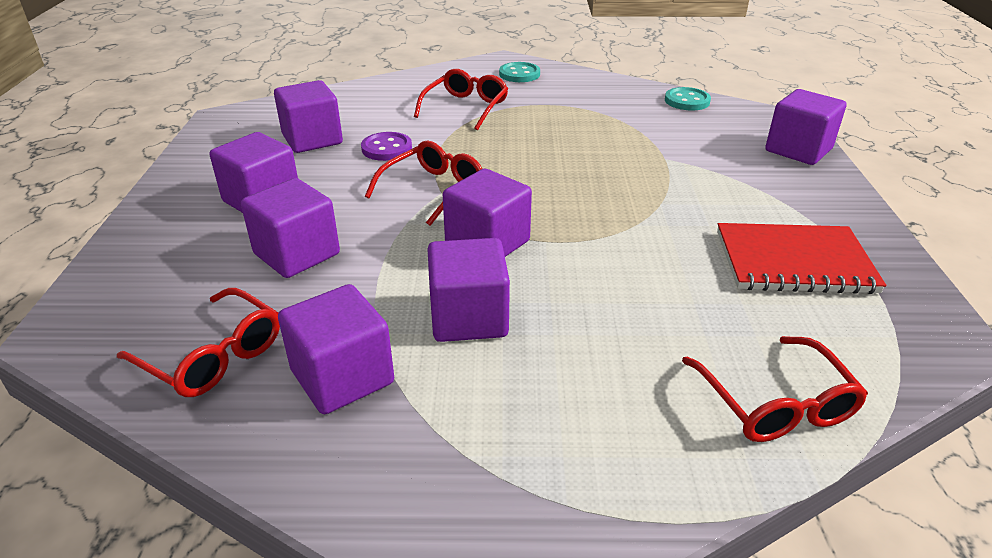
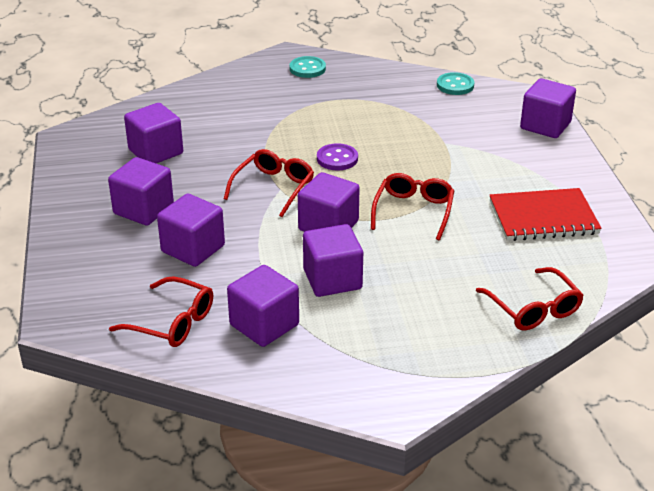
camera: 10 degrees left, 0 degrees up
(387, 148) = (221, 154): purple button -> purple button (337, 159)
(466, 107) = (272, 108): red glasses -> red glasses (413, 211)

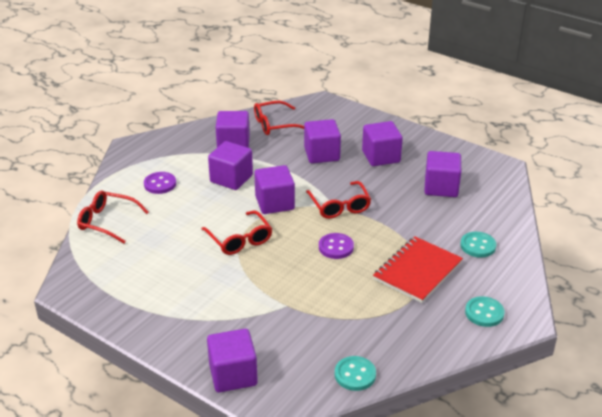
camera: 135 degrees right, 0 degrees up
(225, 100) = (478, 246): none -> turquoise button
(422, 322) = (160, 184): none -> purple button
(543, 218) = (154, 283): red notebook -> red notebook (417, 271)

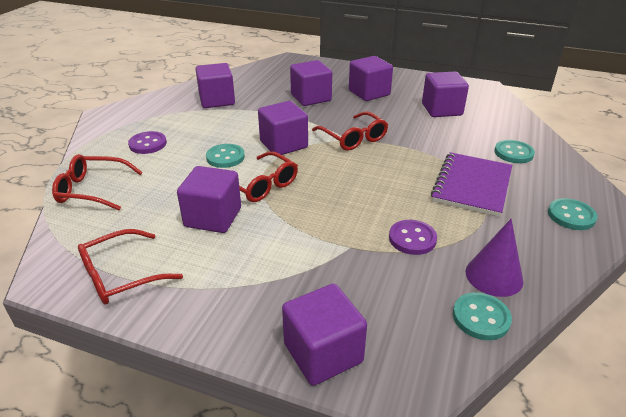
camera: 15 degrees left, 0 degrees up
(220, 208) = (225, 157): none -> turquoise button
(231, 179) = (227, 129): purple cube -> purple cube (213, 217)
(274, 124) = (252, 80): red glasses -> red glasses (120, 276)
(336, 247) = (371, 176): purple button -> purple button (412, 239)
(384, 348) = (494, 276): none -> purple cone
(417, 271) = (472, 186): red notebook -> purple notebook

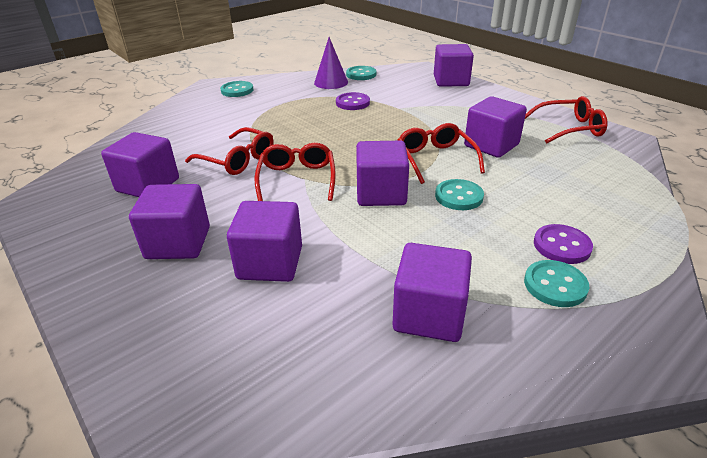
camera: 150 degrees left, 0 degrees up
(92, 190) = (621, 198): red glasses -> red glasses (238, 160)
(472, 186) = (263, 117): purple notebook -> none
(513, 153) = (185, 127): turquoise button -> turquoise button (555, 285)

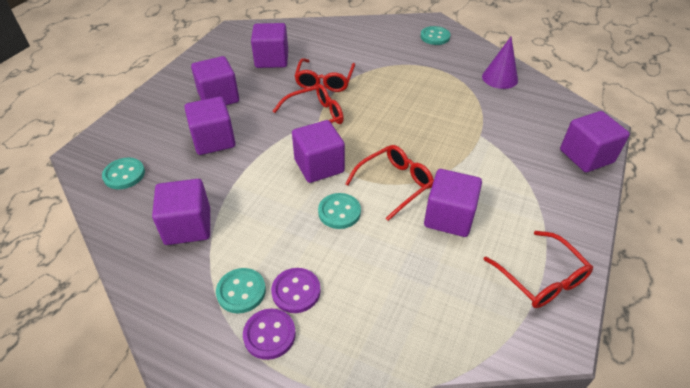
camera: 65 degrees right, 10 degrees up
(352, 103) = (466, 104): purple button -> purple button (269, 335)
(361, 74) = (537, 90): turquoise button -> turquoise button (124, 174)

